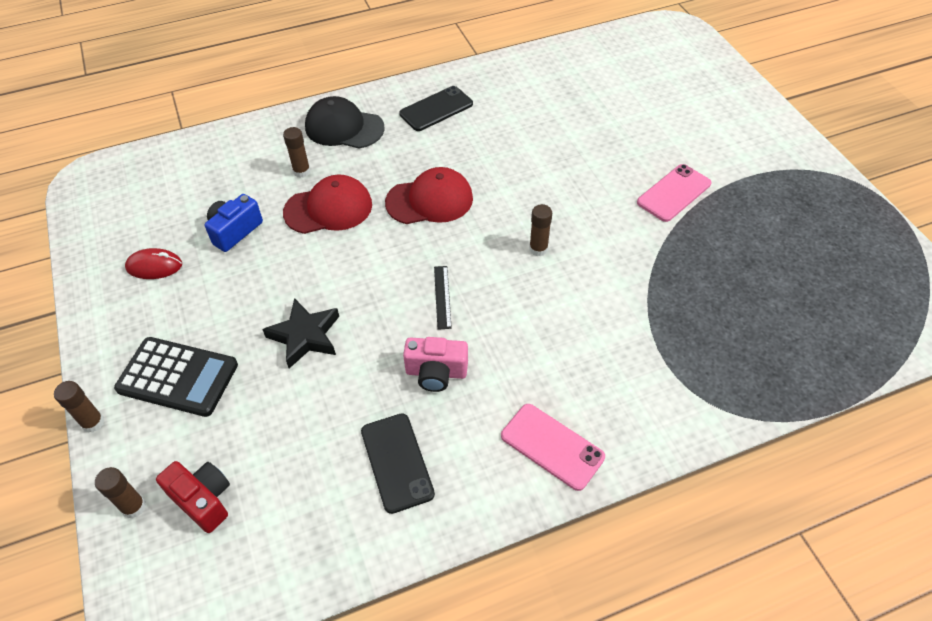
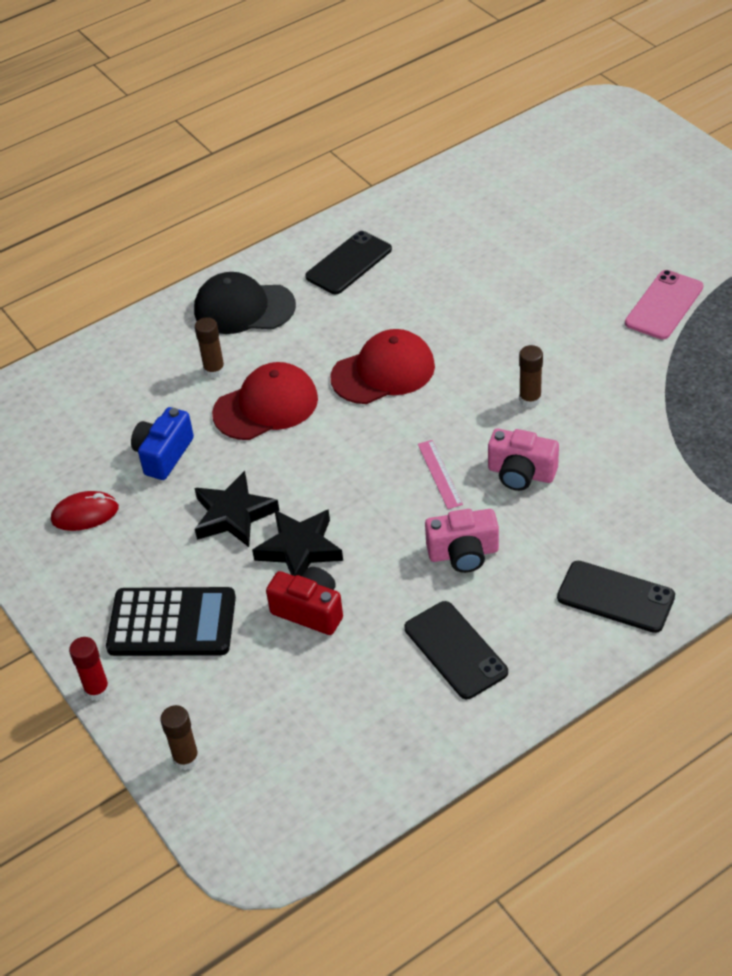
camera: 10 degrees left, 5 degrees down
(93, 423) = (97, 690): brown glue stick -> red glue stick
(203, 500) = (260, 734): red camera -> red camera (309, 611)
(266, 294) = (233, 515): none -> black star
(442, 297) = (439, 474): black ruler -> pink ruler
(509, 312) = (521, 473): none -> pink camera
(552, 446) = (615, 597): pink phone -> black phone

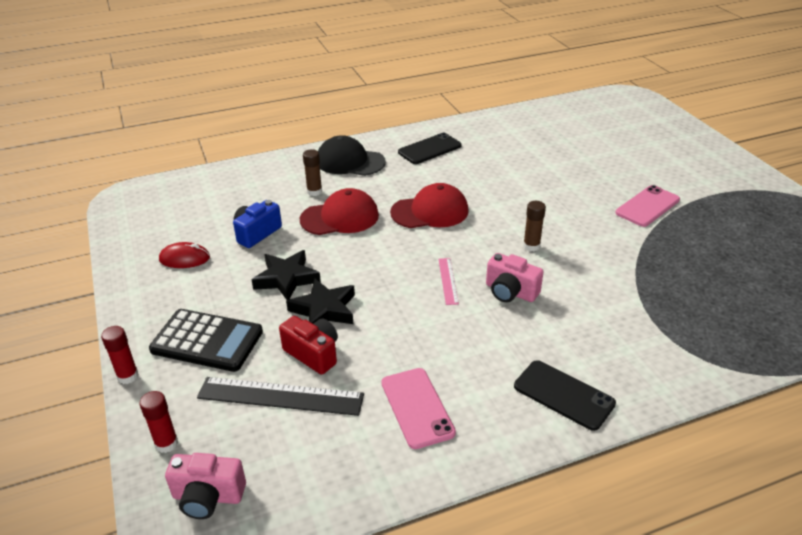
camera: 10 degrees right, 10 degrees down
(186, 758) = (166, 443): brown glue stick -> red glue stick
(293, 673) = (280, 396): none -> black ruler
(455, 650) = (417, 407): black phone -> pink phone
(463, 553) = (448, 337): pink camera -> pink camera (208, 497)

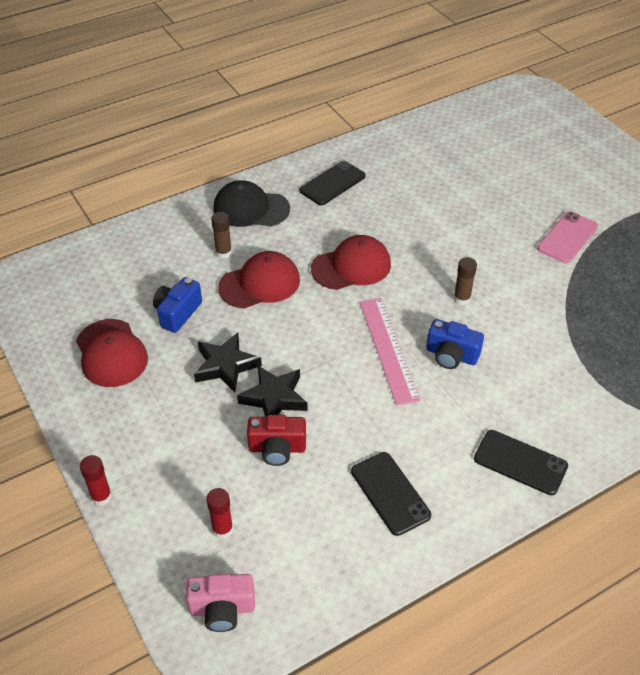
camera: 10 degrees left, 10 degrees up
(166, 443) = (165, 562): red glue stick -> red glue stick (222, 529)
(184, 259) = (111, 353): red mouse -> red cap
(207, 341) = (167, 447): black calculator -> none
(280, 396) = (259, 499): black ruler -> none
(313, 354) = (277, 449): red camera -> red camera turned 150 degrees clockwise
(417, 407) = (390, 493): pink phone -> black phone
(448, 281) = (388, 349): pink ruler -> pink ruler, size x1.92
(510, 292) = (451, 355): pink camera -> blue camera

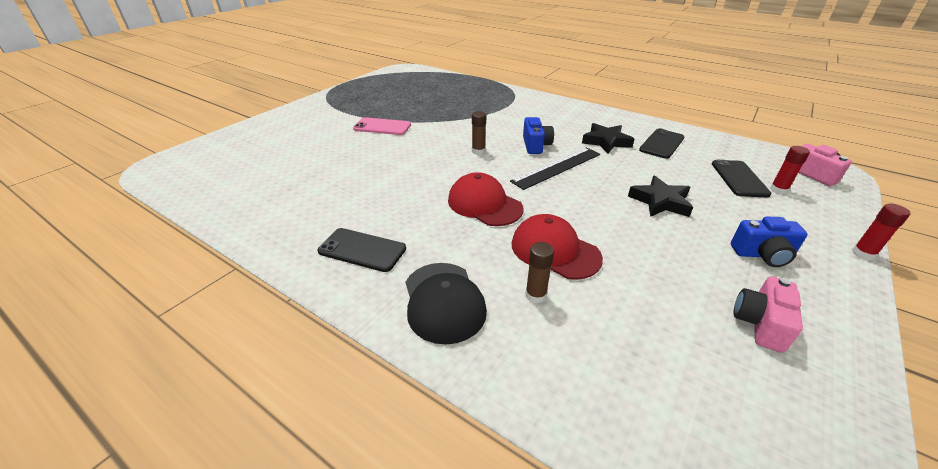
camera: 115 degrees left, 10 degrees down
(111, 353) = (760, 324): red cap -> pink camera
(177, 313) = (652, 294): blue camera -> blue camera (762, 255)
(225, 366) = (666, 236): black star -> black star (606, 141)
(277, 449) = (695, 187): red camera -> none
(388, 349) = (557, 167): pink ruler -> black ruler
(520, 462) = (588, 116): black phone -> black phone (739, 178)

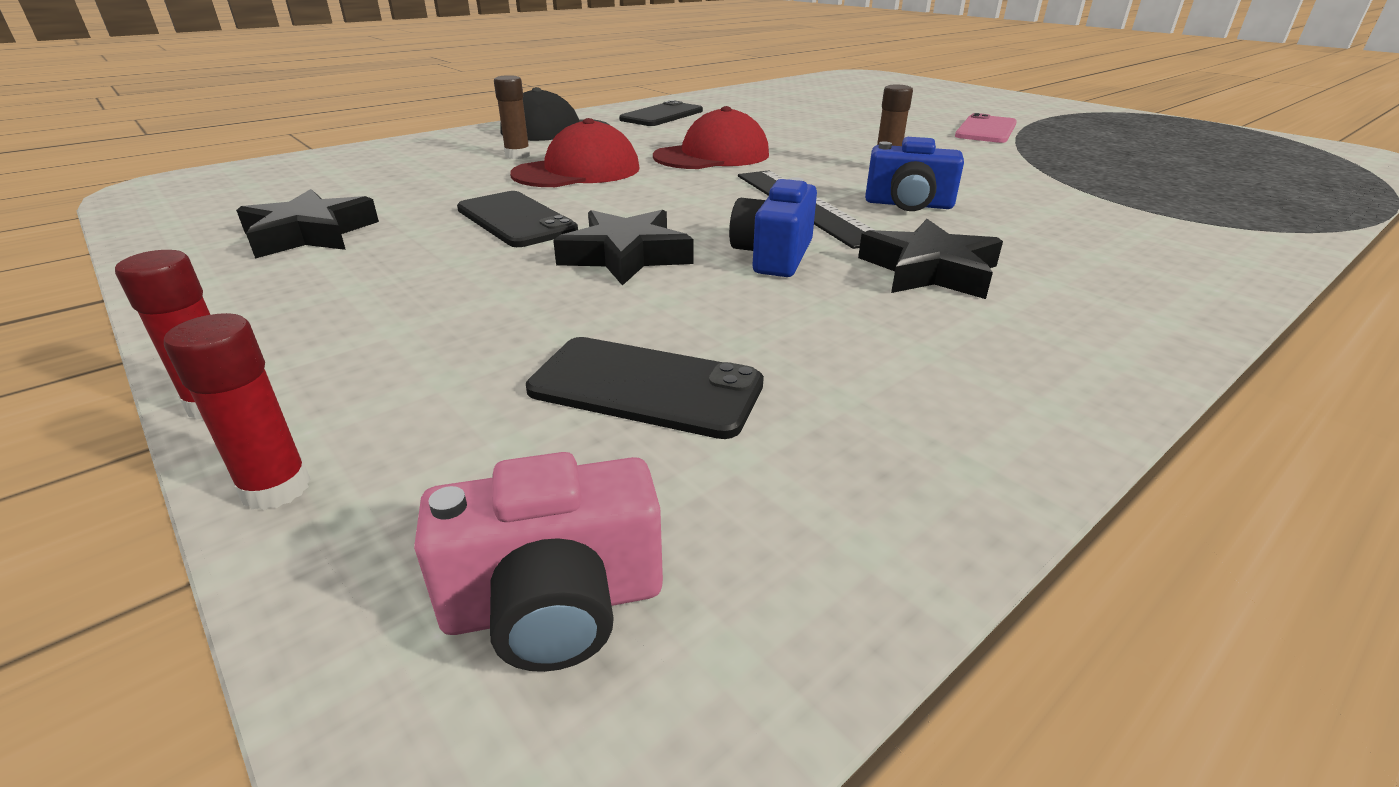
camera: 105 degrees right, 5 degrees down
(661, 144) = (913, 341): black phone -> black phone (516, 220)
(760, 324) = (310, 234): pink camera -> black star
(762, 255) = (390, 288): blue camera -> blue camera (773, 256)
(778, 190) = (540, 429): red glue stick -> red glue stick (276, 488)

